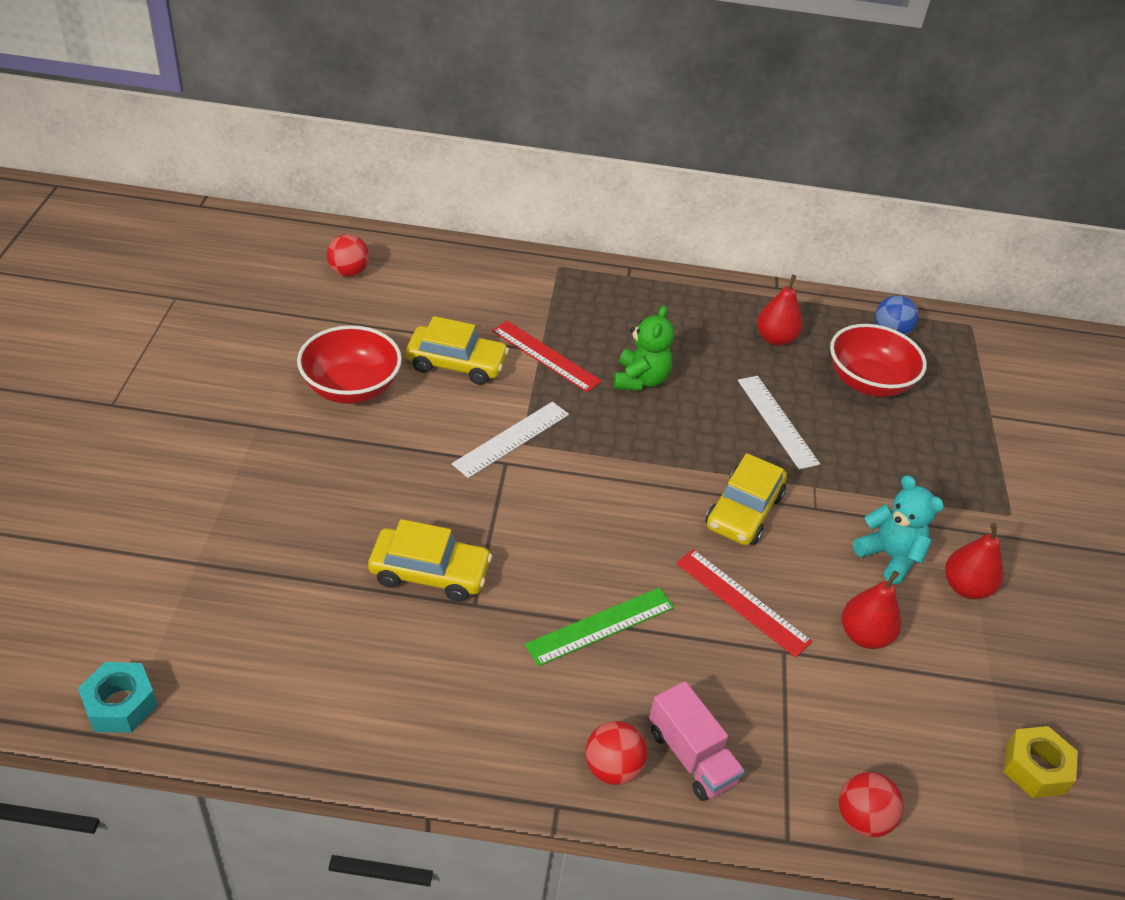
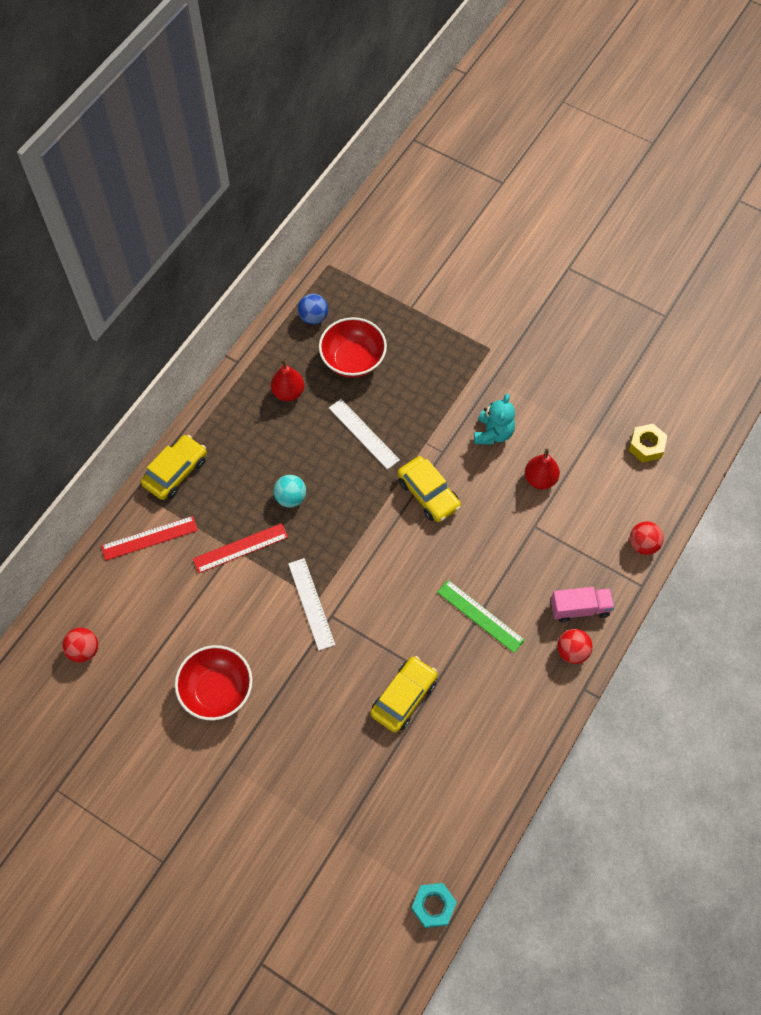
camera: 60 degrees left, 20 degrees up
(456, 364) = (222, 610): yellow car -> yellow car (175, 472)
(600, 626) = (480, 616): green ruler -> green ruler turned 45 degrees counterclockwise
(640, 380) = (291, 498): green teddy bear -> turquoise ball
(742, 602) = (493, 530): red ruler -> red ruler (149, 538)
(777, 421) = (363, 434): white ruler -> white ruler turned 45 degrees clockwise
(889, 556) = (493, 433): turquoise teddy bear -> turquoise teddy bear turned 120 degrees clockwise
(965, 587) = (529, 407): red pear -> none

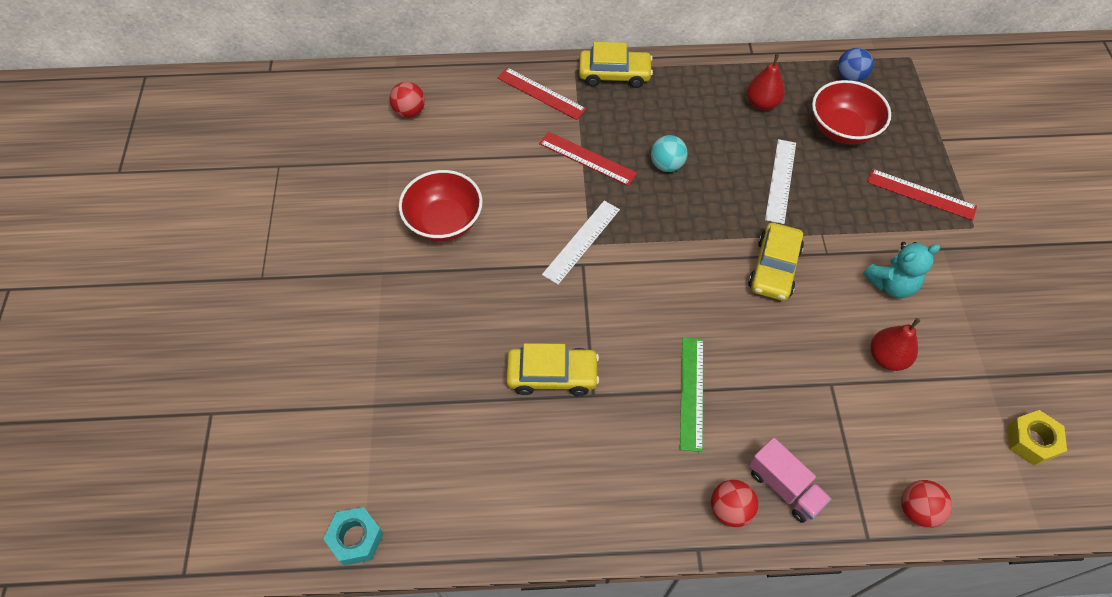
camera: 55 degrees right, 5 degrees down
(442, 357) = (921, 194): none -> red ruler

